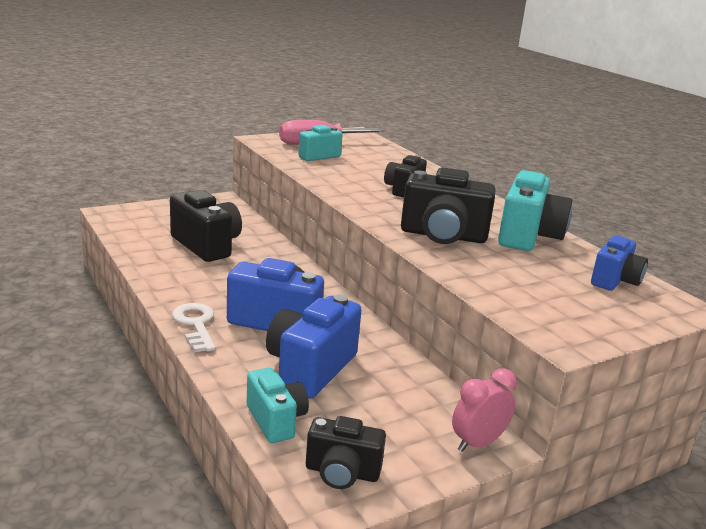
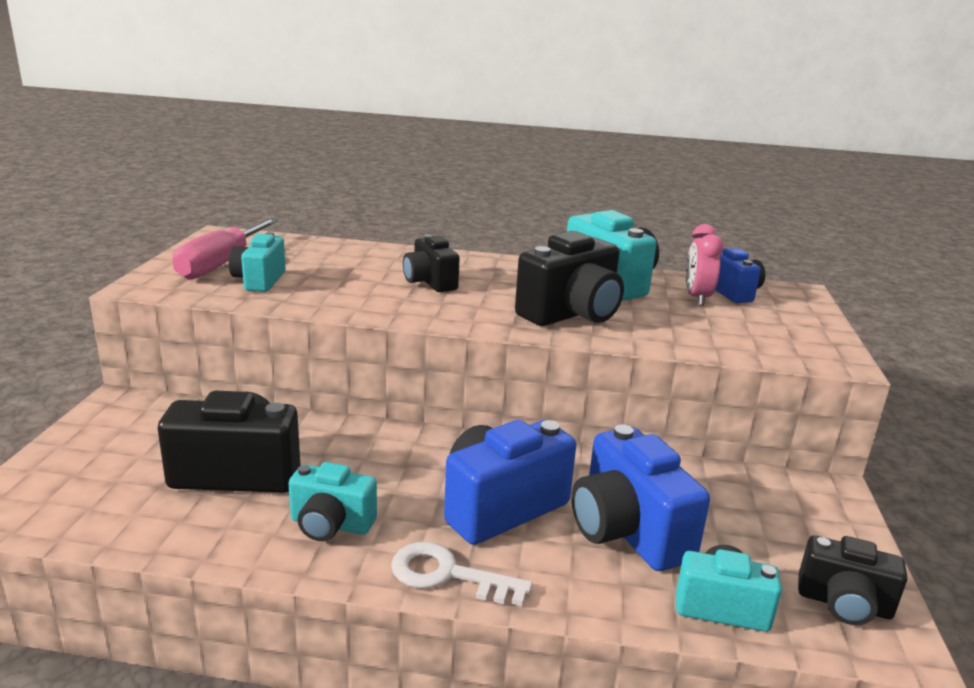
camera: 50 degrees left, 0 degrees up
(196, 281) = (331, 525): none -> turquoise camera
(342, 472) = (844, 604): black camera -> black camera turned 60 degrees clockwise
(477, 443) = (827, 497): pink clock -> pink clock (697, 298)

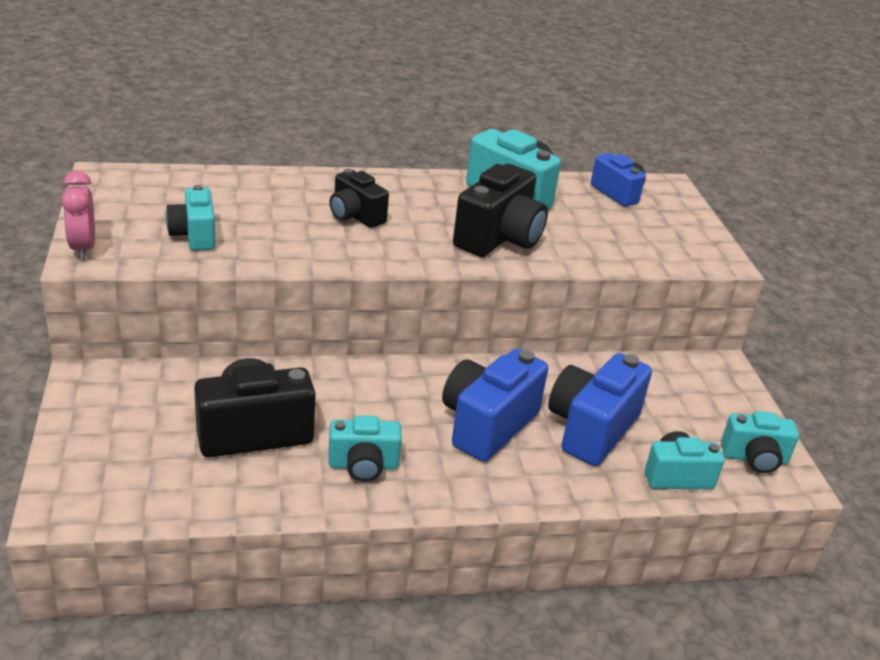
camera: 20 degrees left, 10 degrees up
(221, 264) = (138, 218): pink screwdriver -> none
(448, 575) = (477, 490): white key -> none
(627, 532) = (591, 429): blue camera -> blue camera turned 75 degrees clockwise
(697, 298) = (591, 204): pink clock -> pink clock (83, 248)
(844, 604) = (754, 458): black camera -> turquoise camera

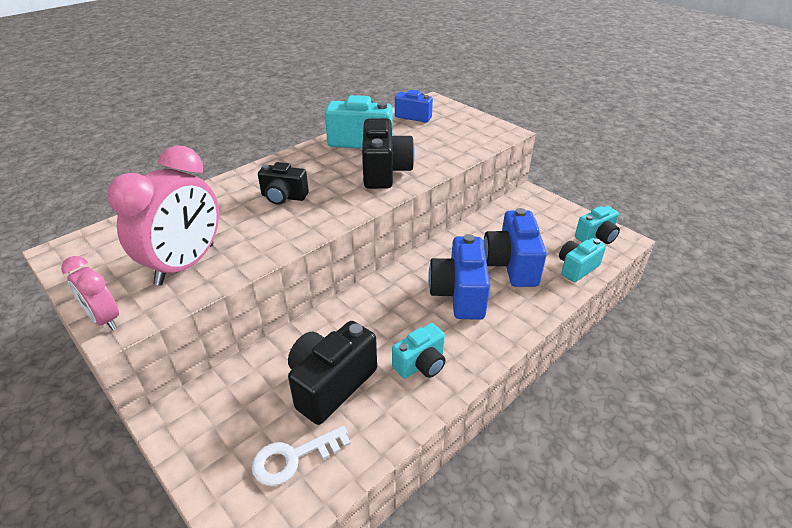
camera: 30 degrees left, 5 degrees up
(156, 470) = (293, 458): none -> white key
(194, 236) = (186, 264): turquoise camera -> pink clock

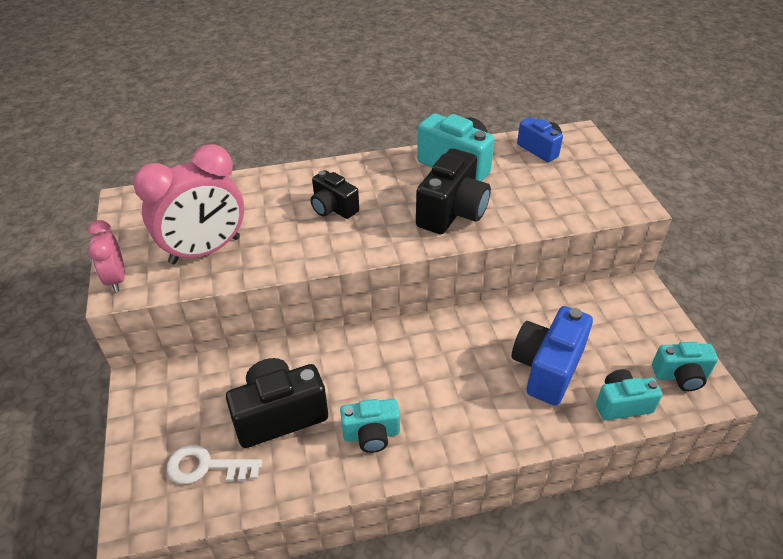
camera: 30 degrees right, 5 degrees up
(459, 294) = (464, 377): blue camera -> none

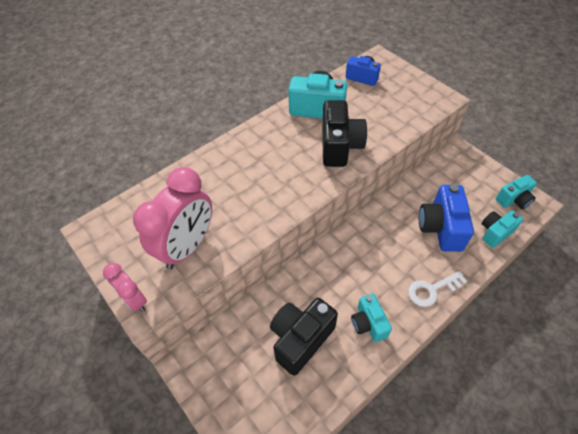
camera: 25 degrees left, 10 degrees up
(206, 467) = (278, 401): white key -> white key (432, 290)
(333, 208) = (257, 174): black camera -> none
(371, 434) = (368, 323): turquoise camera -> turquoise camera turned 105 degrees clockwise

